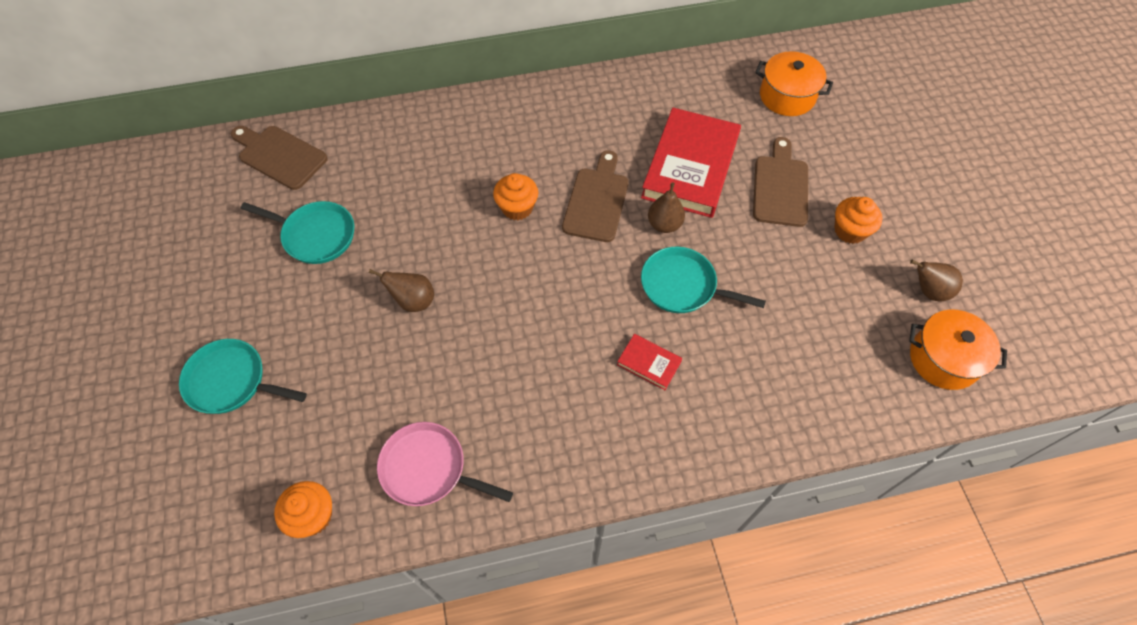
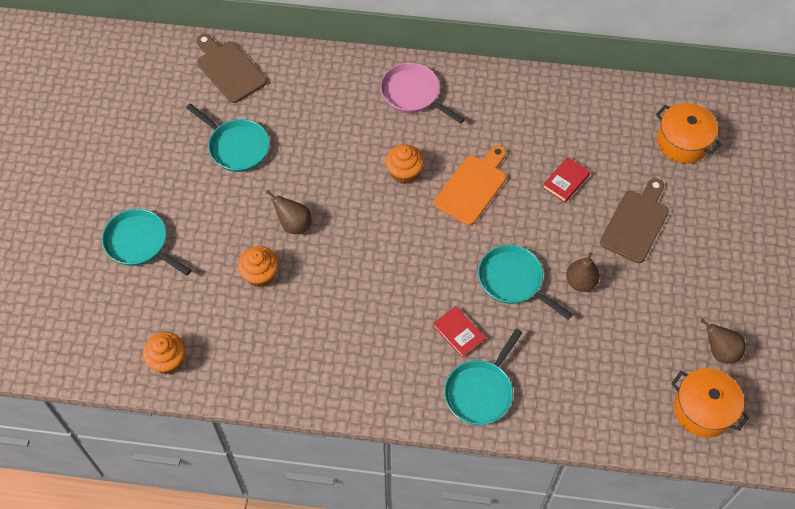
camera: 20 degrees right, 0 degrees up
(428, 469) = (261, 355): pink pan -> pink pan (413, 94)
(596, 201) = (472, 187): brown cutting board -> orange cutting board
(664, 224) = (521, 224): brown pear -> brown pear (580, 282)
(690, 167) = (566, 181): red book -> red book, size x0.43
(701, 422) = (480, 391): none -> turquoise pan
(850, 231) = (678, 279): orange cupcake -> orange cupcake (260, 275)

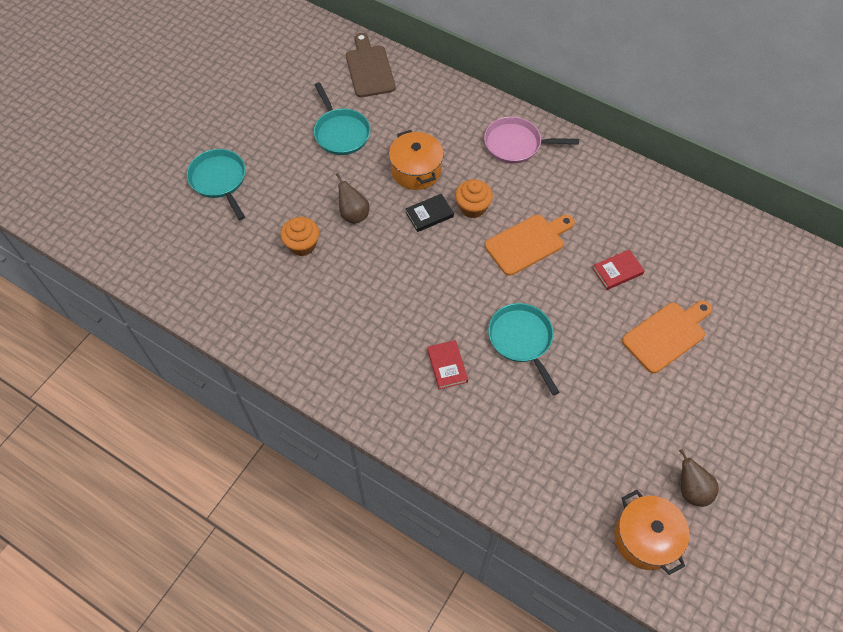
camera: 25 degrees right, 0 degrees up
(168, 360) = (188, 285): orange cupcake -> none
(367, 195) = (429, 214): none -> black book
(413, 94) = (516, 144): pink pan -> pink pan turned 60 degrees counterclockwise
(480, 391) = (439, 426): turquoise pan -> none
(580, 282) = (585, 367): brown pear -> none
(636, 223) = (666, 335): brown cutting board -> orange cutting board
(683, 142) = (751, 279): orange pot -> orange pot (416, 170)

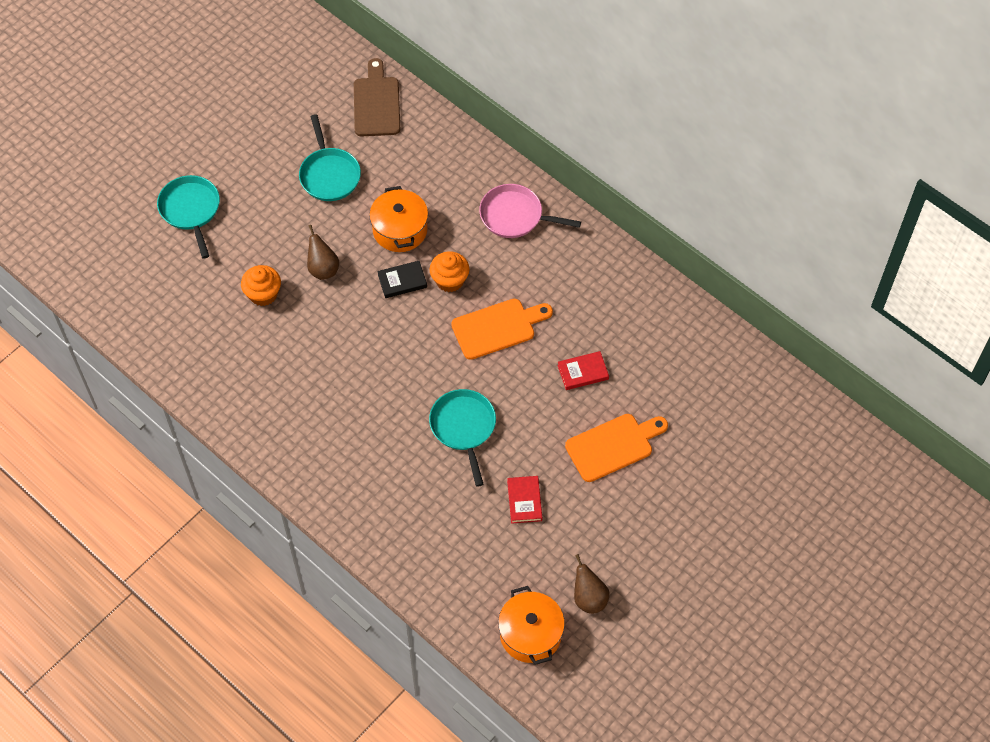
camera: 10 degrees right, 0 degrees up
(447, 366) = (382, 441): red book -> red book (524, 501)

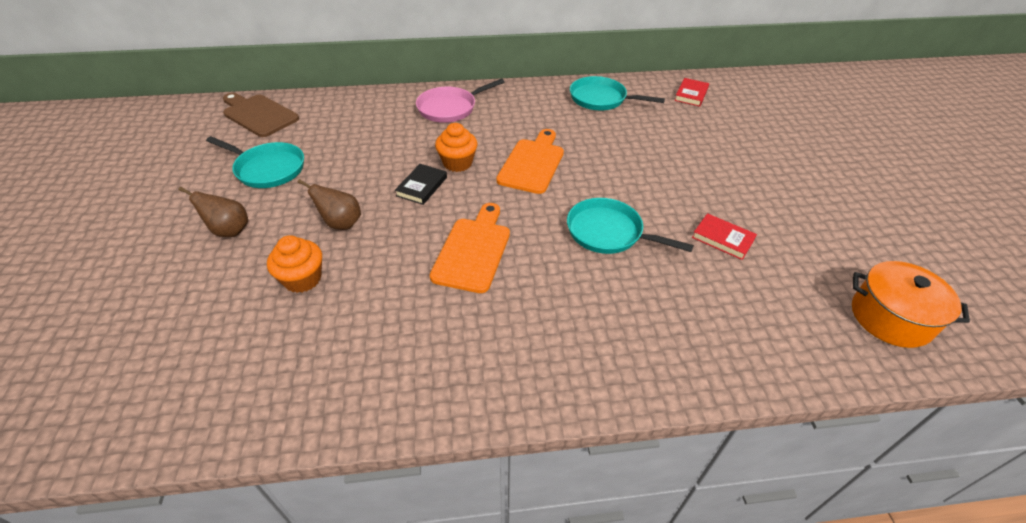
camera: 50 degrees left, 15 degrees down
(191, 210) = (138, 273): turquoise pan -> turquoise pan (601, 99)
(400, 230) = (376, 162): orange pot -> none
(583, 372) = (622, 146): red book -> red book (691, 94)
(589, 598) = (864, 256): brown pear -> brown pear (229, 231)
(613, 446) = (707, 166): orange cutting board -> orange cutting board (473, 250)

